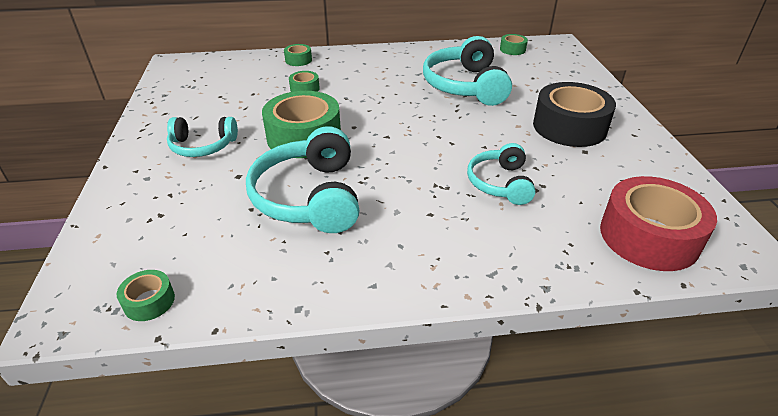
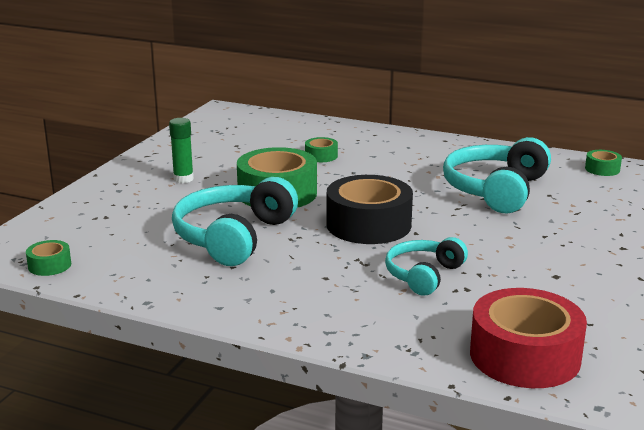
camera: 30 degrees right, 15 degrees down
(203, 146) = (183, 179): turquoise headphones -> green glue stick
(298, 60) = (342, 131): green tape -> none
(569, 127) = (568, 252): black tape -> black tape (368, 225)

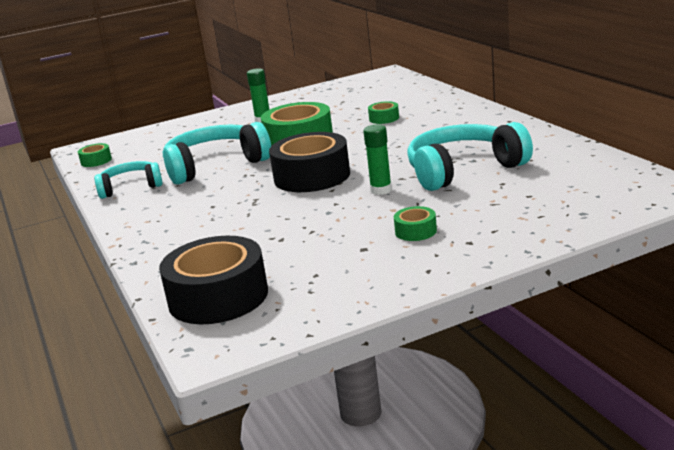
camera: 45 degrees right, 0 degrees up
(424, 275) = (273, 221): turquoise headphones -> turquoise headphones (130, 187)
(463, 223) = (381, 190): none -> green glue stick
(524, 356) = (218, 297): red tape -> black tape
(602, 169) = (605, 171): green tape -> green tape (415, 231)

